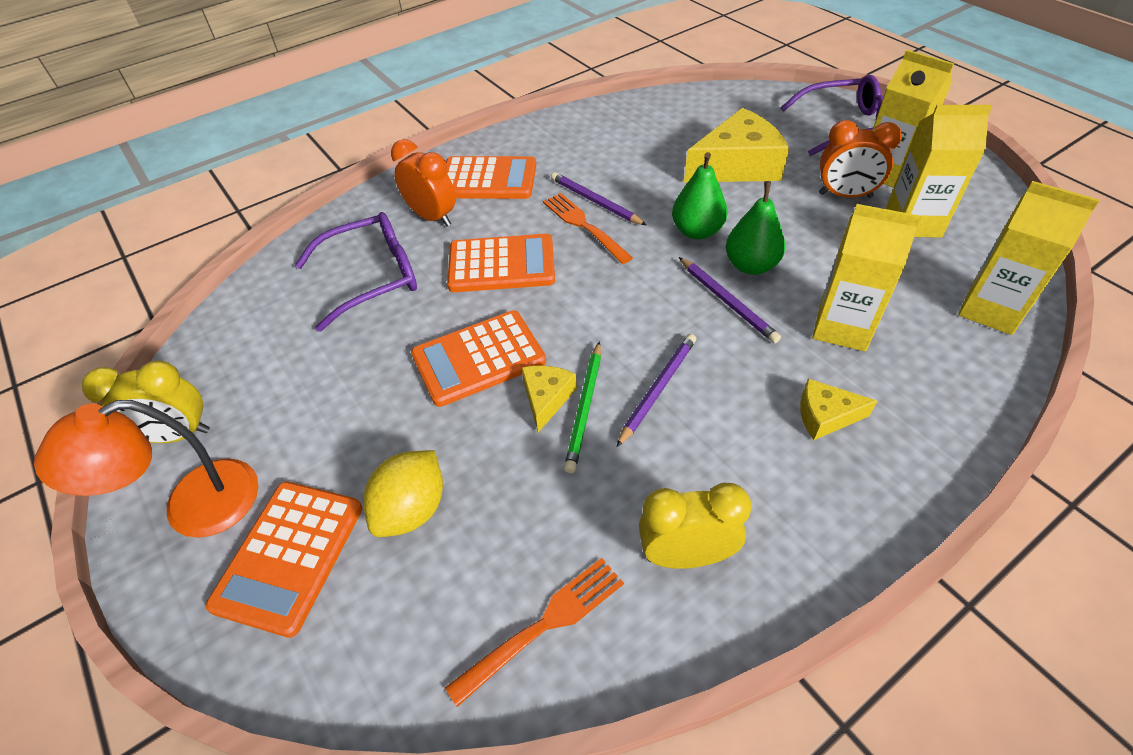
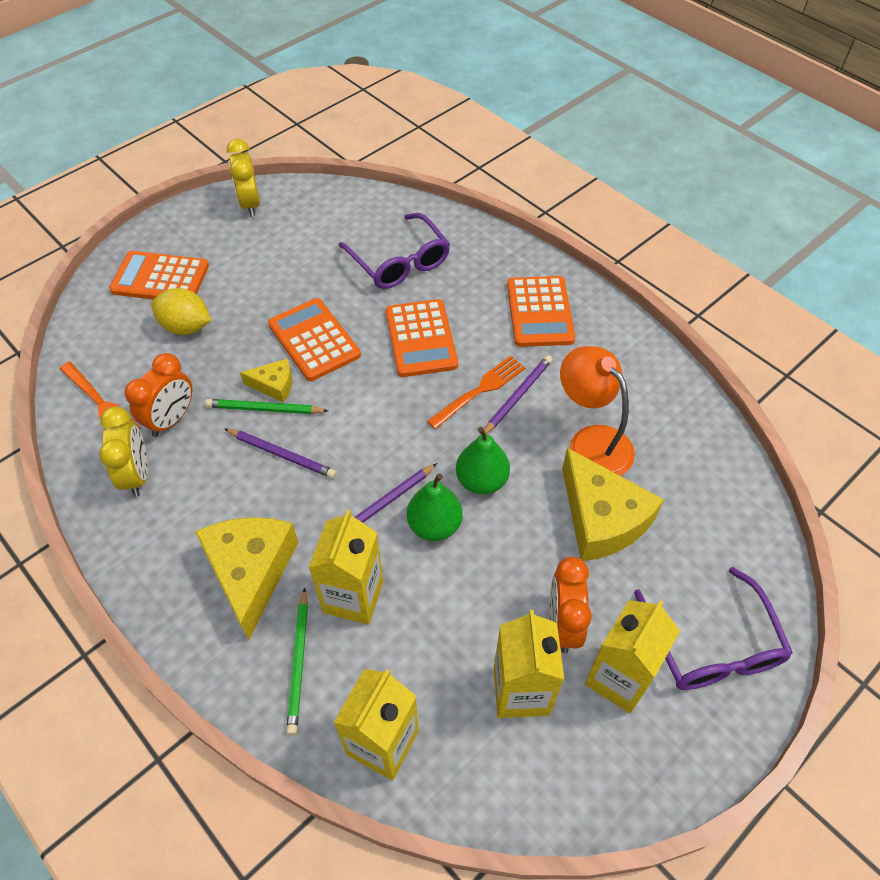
camera: 80 degrees right, 5 degrees up
(192, 506) = (197, 228): orange lamp -> orange lamp (591, 442)
(432, 217) = (479, 283): orange clock -> orange clock (171, 419)
(825, 416) = (250, 572): yellow cheese -> yellow cheese, size x1.97
(926, 371) = (299, 662): none -> green pencil

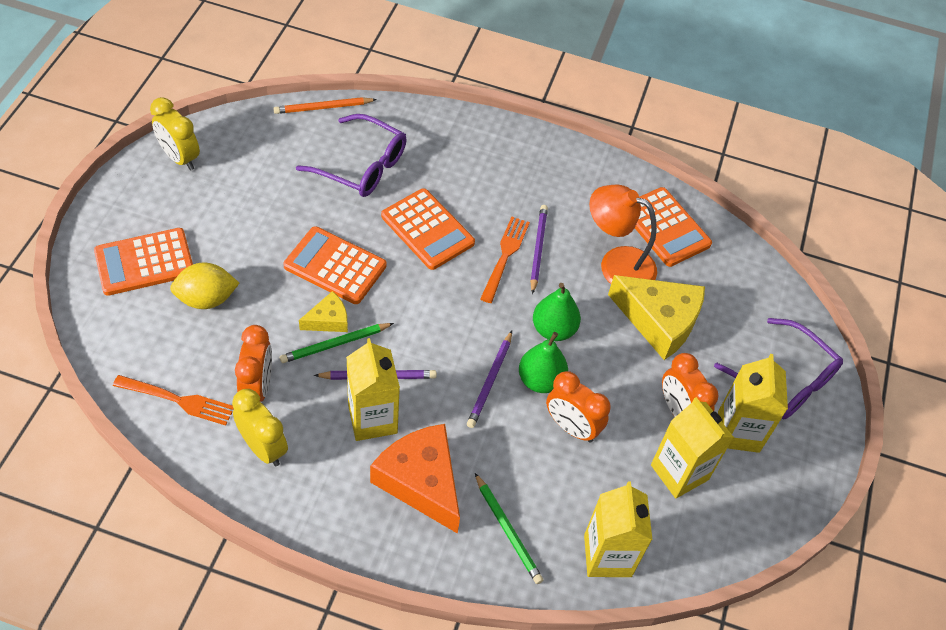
camera: 35 degrees left, 0 degrees up
(250, 572) = (421, 482): yellow cheese -> orange cheese
(353, 597) = (515, 463): yellow carton -> yellow carton (372, 419)
(400, 202) = (323, 108): none -> orange pencil
(435, 587) = (571, 427): none -> orange clock
(540, 312) = (510, 169): orange calculator -> orange calculator (665, 227)

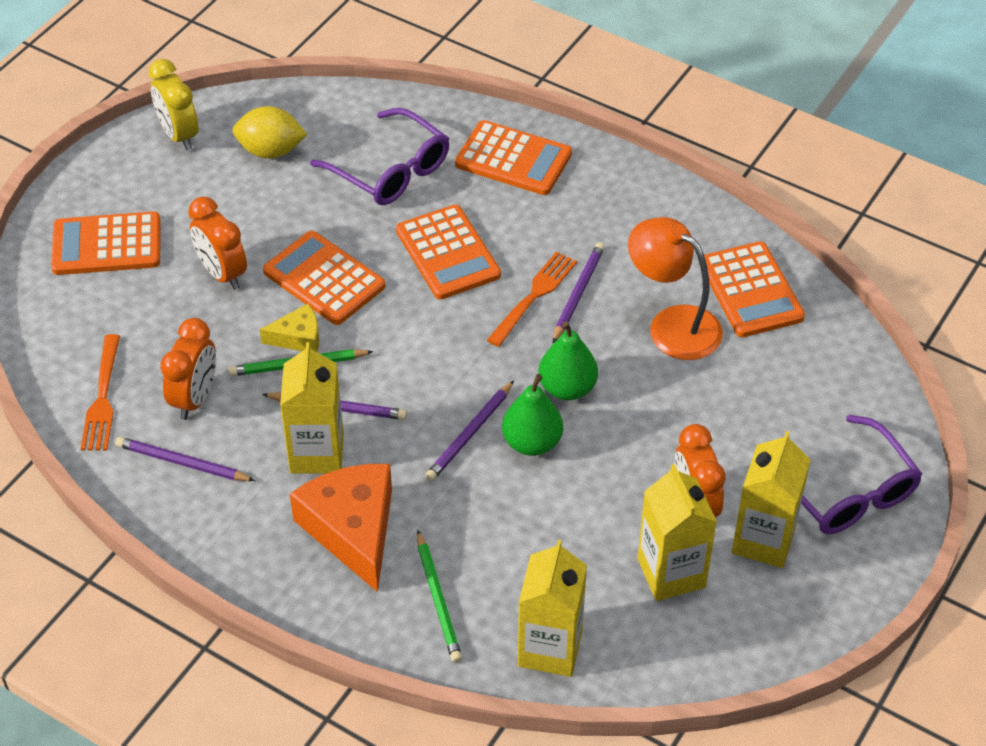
camera: 20 degrees right, 5 degrees down
(178, 400) = (102, 398): orange fork -> orange fork turned 60 degrees clockwise
(206, 299) = (165, 294): yellow lemon -> yellow lemon (271, 151)
(263, 447) = (182, 463): yellow clock -> purple pencil
(323, 108) = (364, 98): orange pencil -> none
(455, 144) = (513, 159): none -> orange calculator
(571, 427) = (553, 500): orange clock -> orange clock (222, 273)
(659, 321) = (705, 398): yellow cheese -> none

